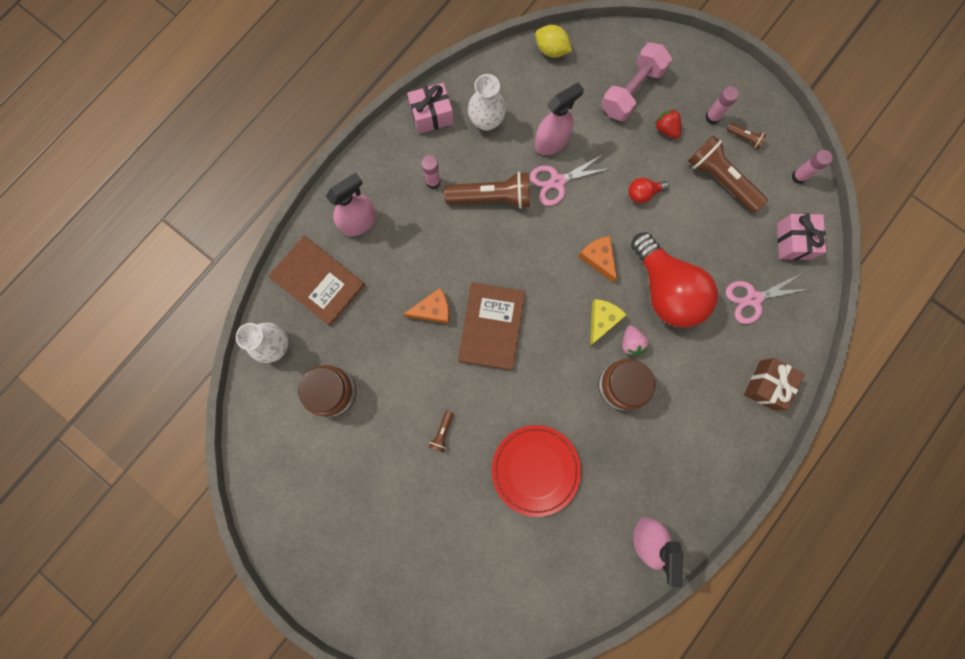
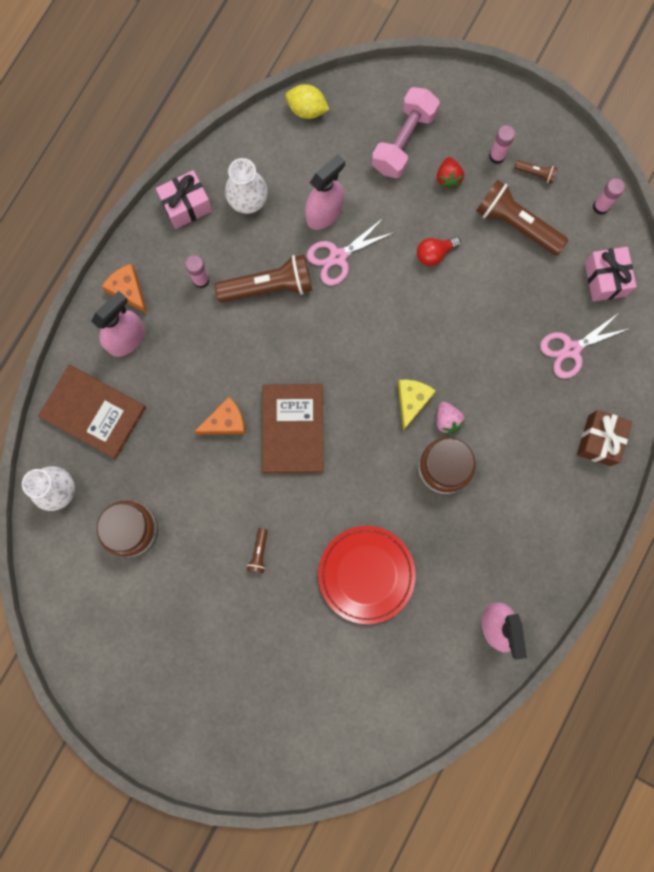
camera: 10 degrees left, 0 degrees up
(598, 258) = (397, 334): orange cheese -> orange cheese (128, 290)
(666, 129) = (448, 178): red strawberry -> red strawberry turned 135 degrees counterclockwise
(666, 290) = (475, 356): red light bulb -> none

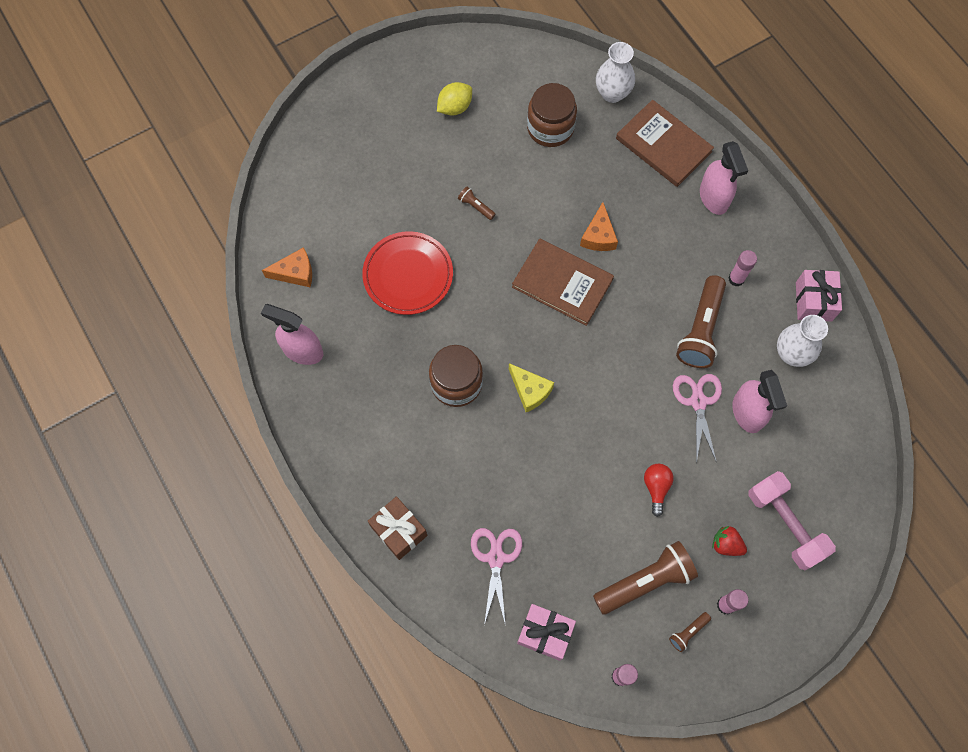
camera: 120 degrees right, 10 degrees down
(93, 412) = (663, 145): brown book -> brown book turned 75 degrees clockwise
(128, 290) = (757, 219): orange cheese -> orange cheese (295, 273)
(307, 109) = (861, 453): yellow lemon -> yellow lemon (455, 107)
(447, 420) = (496, 410): pink strawberry -> none

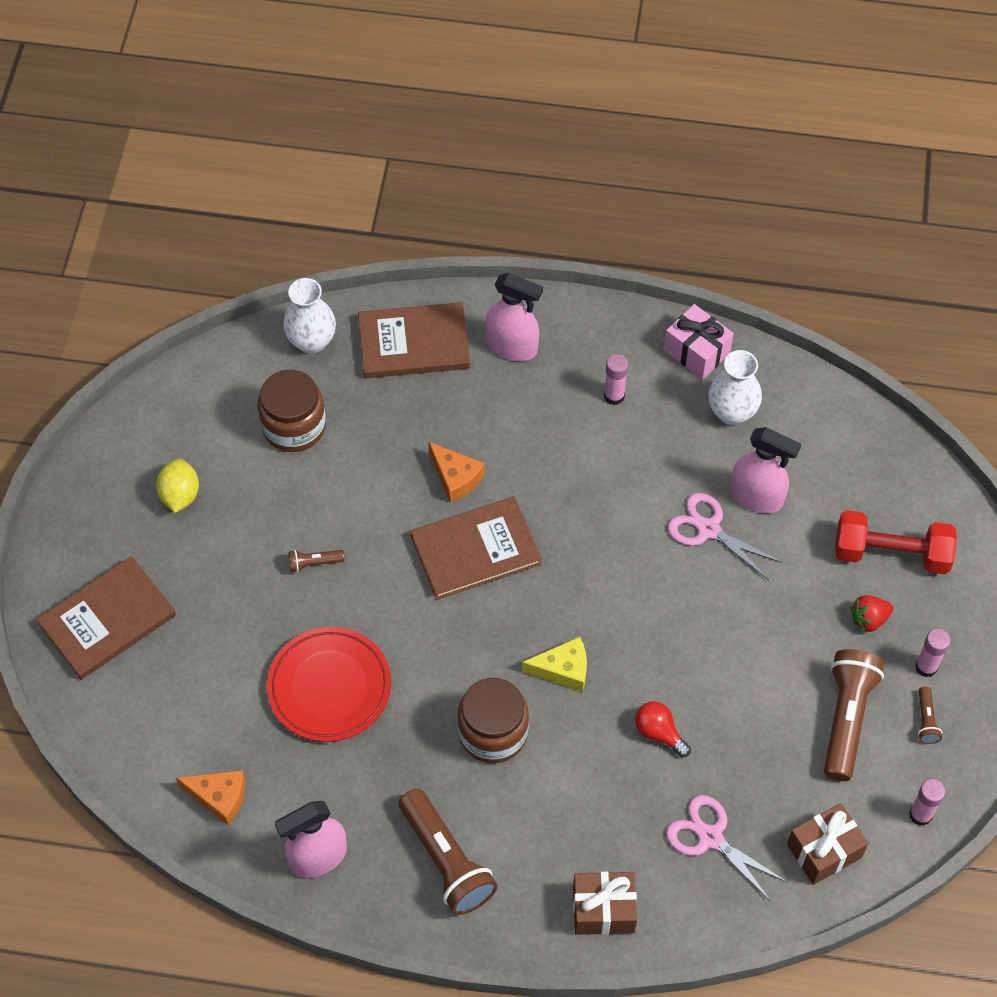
camera: 50 degrees left, 10 degrees down
(295, 273) = (219, 797): orange cheese -> orange cheese turned 75 degrees clockwise
(349, 134) = (107, 620): none -> brown book
(545, 633) = (824, 851): pink gift -> brown gift
(656, 487) = (762, 635): red light bulb -> red light bulb (659, 732)
(700, 329) = (637, 468): brown flashlight -> brown flashlight (446, 861)
(785, 524) = (891, 553): pink dumbbell -> red dumbbell

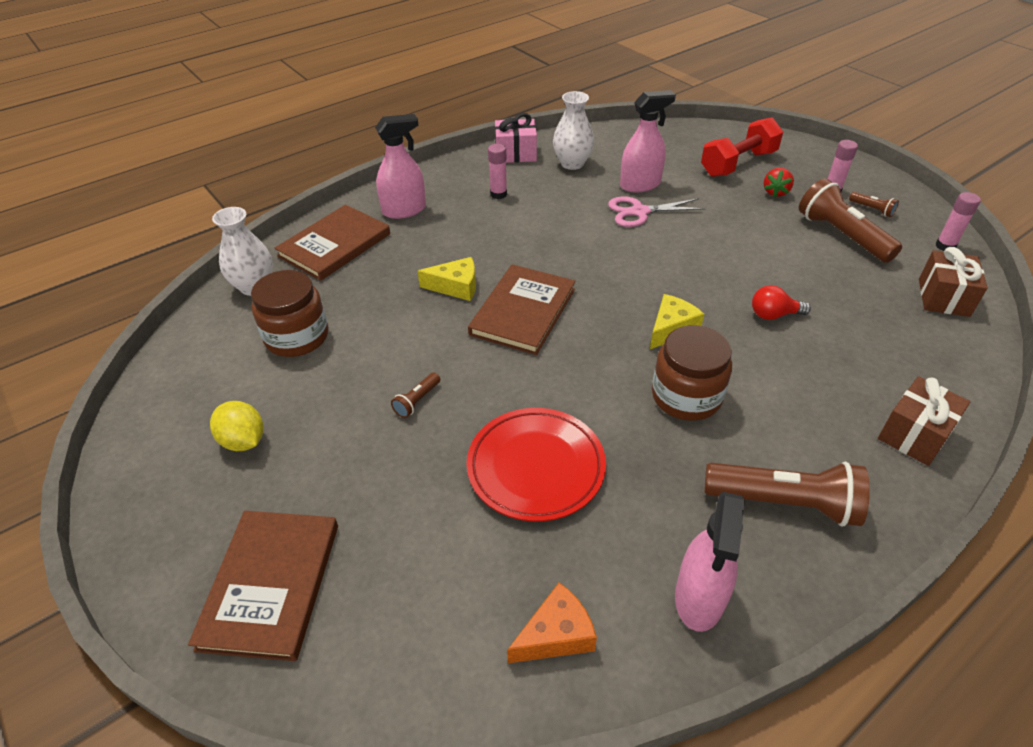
camera: 45 degrees left, 15 degrees down
(455, 477) = (456, 286): orange cheese -> yellow cheese
(710, 837) = (889, 341): pink scissors -> none

